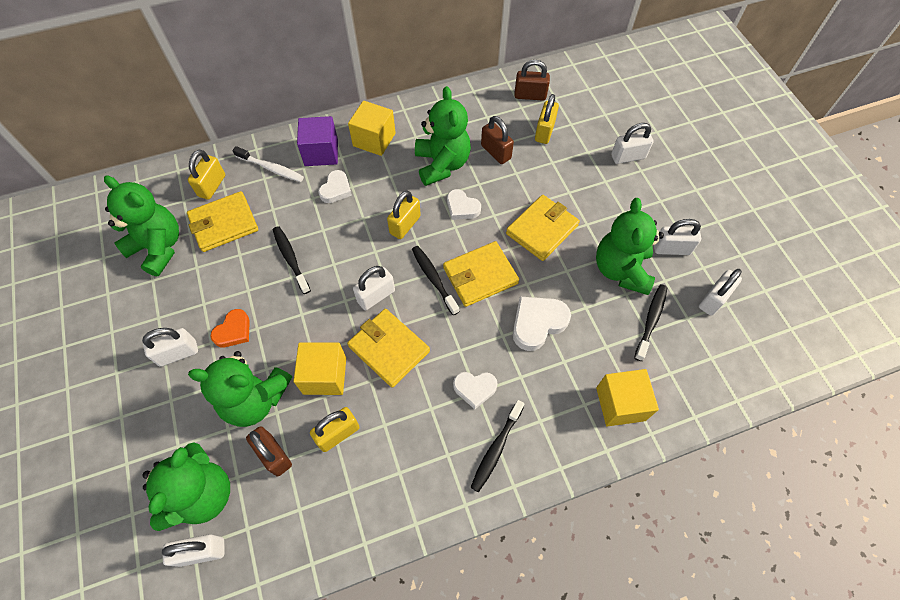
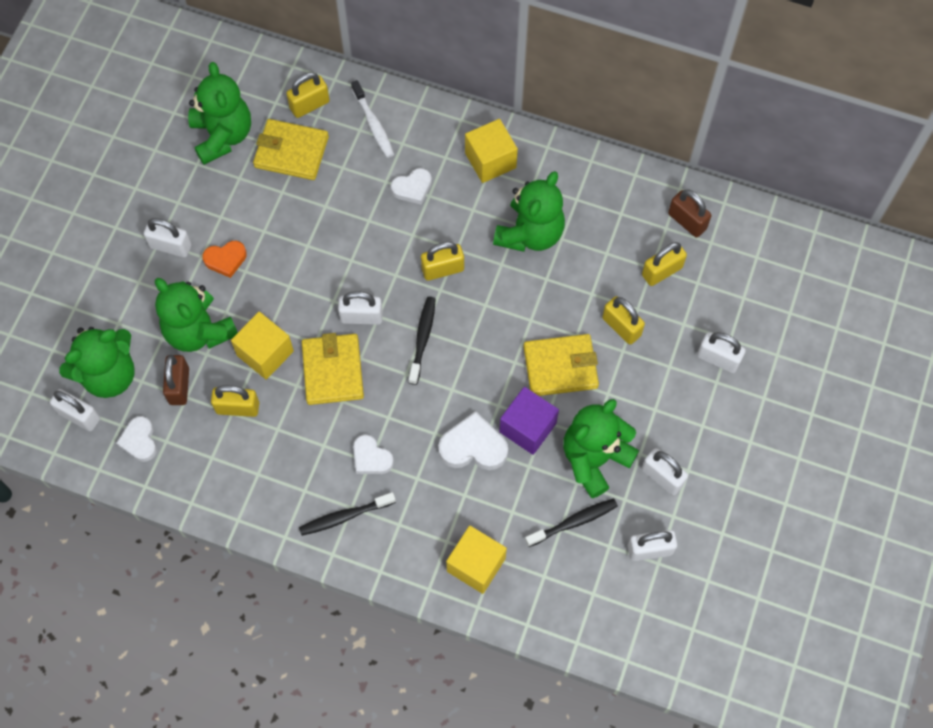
camera: 40 degrees right, 5 degrees up
(290, 258) = (320, 228): black toothbrush -> none
(321, 152) = (431, 139): purple cube -> purple cube (527, 427)
(462, 207) = (508, 291): white heart -> white heart (139, 441)
(480, 276) = (464, 367): yellow wallet -> none
(495, 152) = (593, 258): brown padlock -> none
(554, 179) = (621, 327): none -> yellow padlock

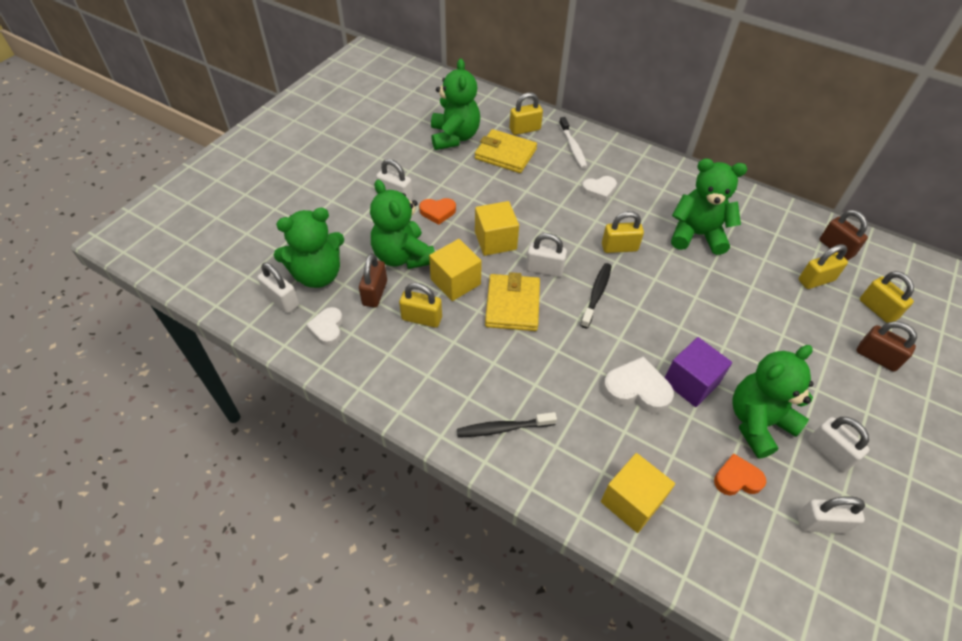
camera: 10 degrees right, 15 degrees down
(371, 458) = (537, 381): white heart -> none
(490, 160) = (665, 183): yellow cube -> yellow cube (495, 240)
(530, 233) = (697, 235): green teddy bear -> green teddy bear turned 120 degrees counterclockwise
(560, 367) = (723, 338): yellow wallet -> none
(574, 522) = (737, 478): black toothbrush -> orange heart
(621, 327) = (780, 316): yellow padlock -> yellow padlock (877, 309)
(718, 359) = (876, 357): white padlock -> brown padlock

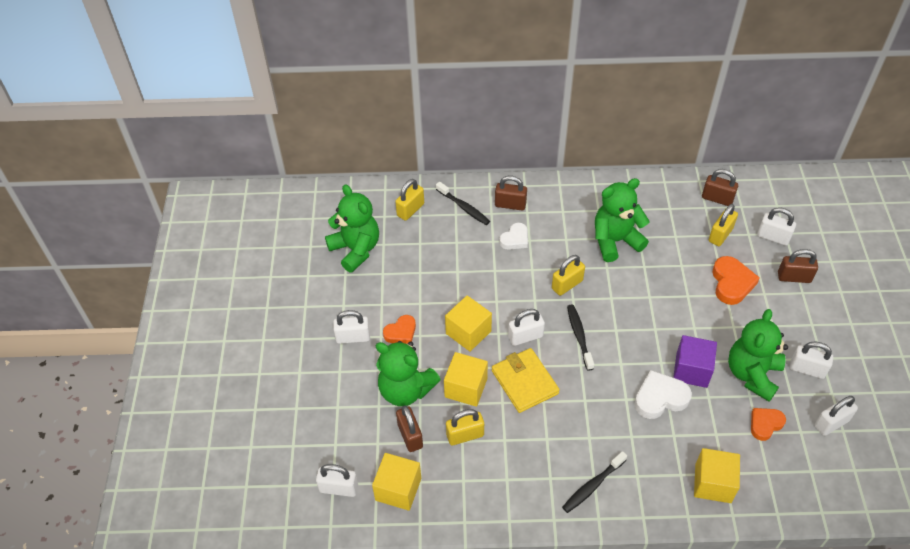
camera: 30 degrees left, 0 degrees up
(317, 274) = (348, 448): green teddy bear -> none
(327, 328) = (398, 489): white heart -> yellow cube
(505, 154) = (413, 244): yellow wallet -> none
(573, 147) = (464, 207): white toothbrush -> black toothbrush
(617, 163) = (510, 204): none -> brown padlock
(797, 328) = (731, 283): none -> orange heart
(877, 309) = (773, 237): yellow padlock -> white padlock

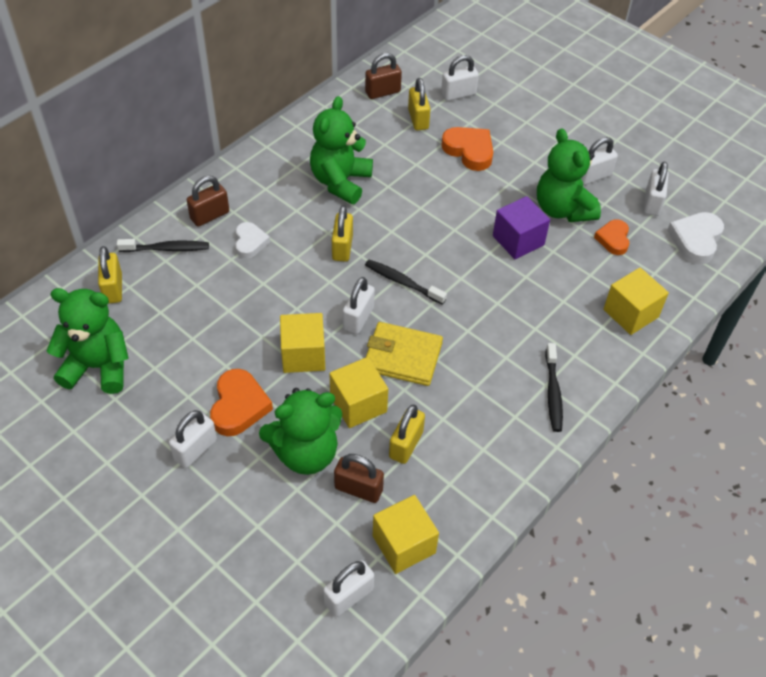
camera: 50 degrees left, 0 degrees up
(401, 332) = (239, 406): orange heart -> orange heart, size x1.52
(660, 398) = (521, 280): white heart -> white heart (695, 240)
(794, 277) = (507, 114): brown padlock -> none

